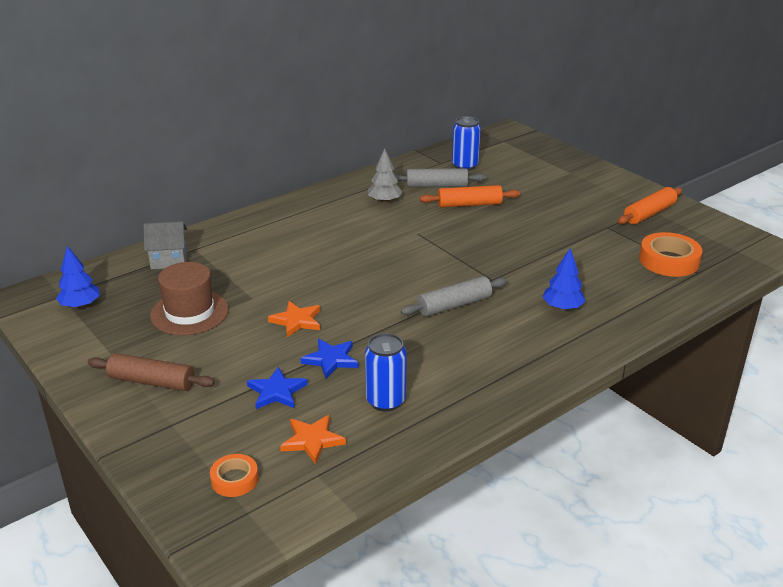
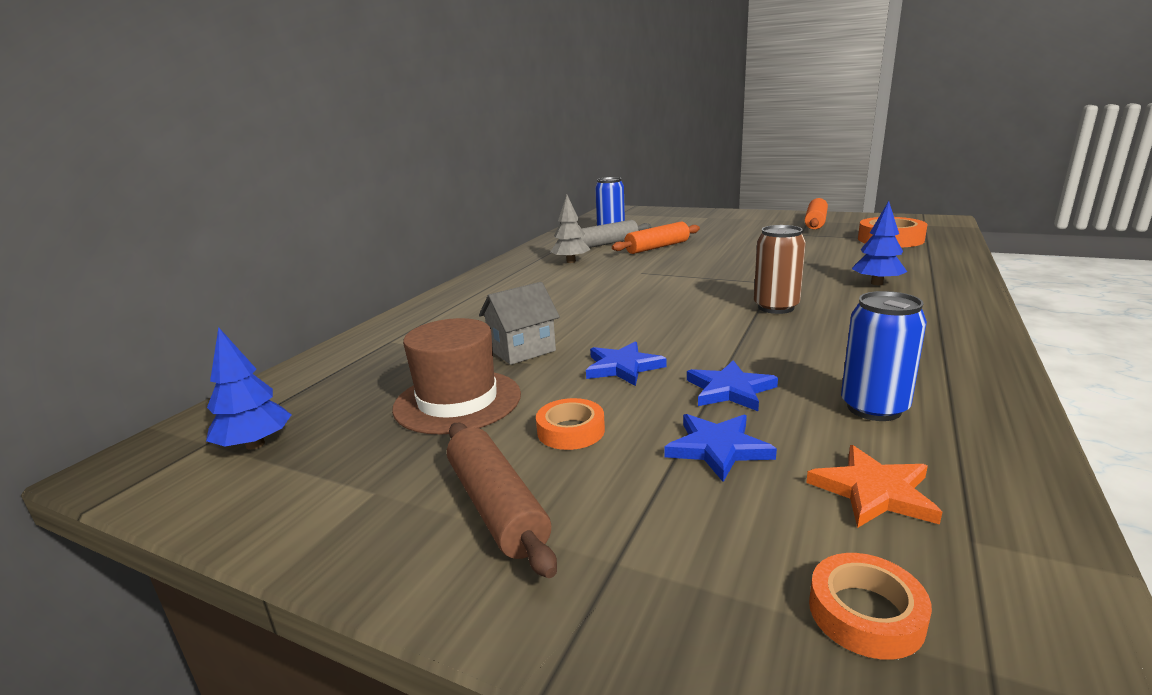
camera: 25 degrees left, 10 degrees down
(152, 381) = (496, 507): brown rolling pin -> brown rolling pin turned 75 degrees clockwise
(169, 260) = (363, 359): grey house -> grey house (522, 350)
(223, 354) = (571, 431): none -> orange tape
(297, 321) = (623, 367): orange star -> blue star
(454, 305) = (776, 307): grey rolling pin -> brown can

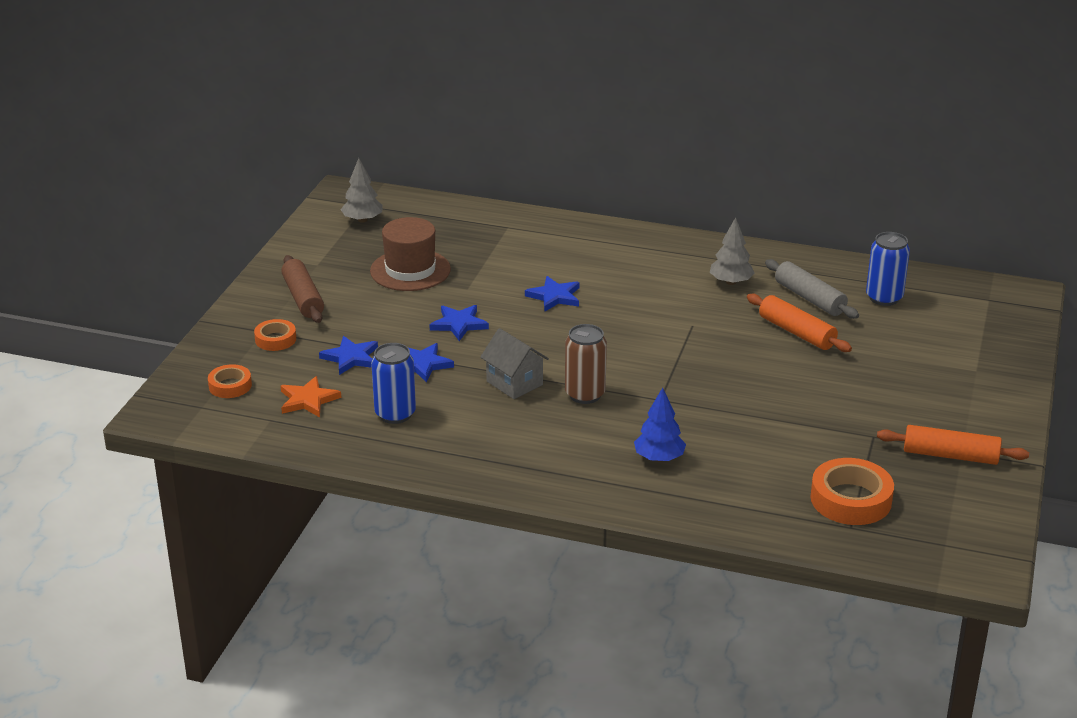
camera: 80 degrees right, 10 degrees up
(255, 445) = (362, 220): blue tree -> grey tree
(496, 507) = (303, 298): brown rolling pin -> brown rolling pin turned 75 degrees counterclockwise
(522, 350) = (489, 282): grey house -> grey house (514, 383)
(571, 319) = (554, 296): none -> blue star
(571, 431) = (372, 311): orange tape -> orange tape (275, 339)

